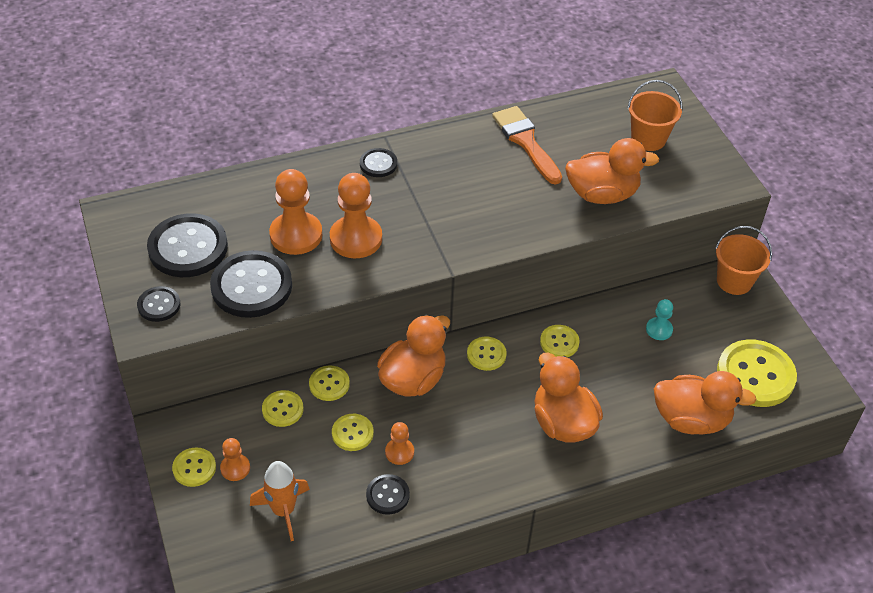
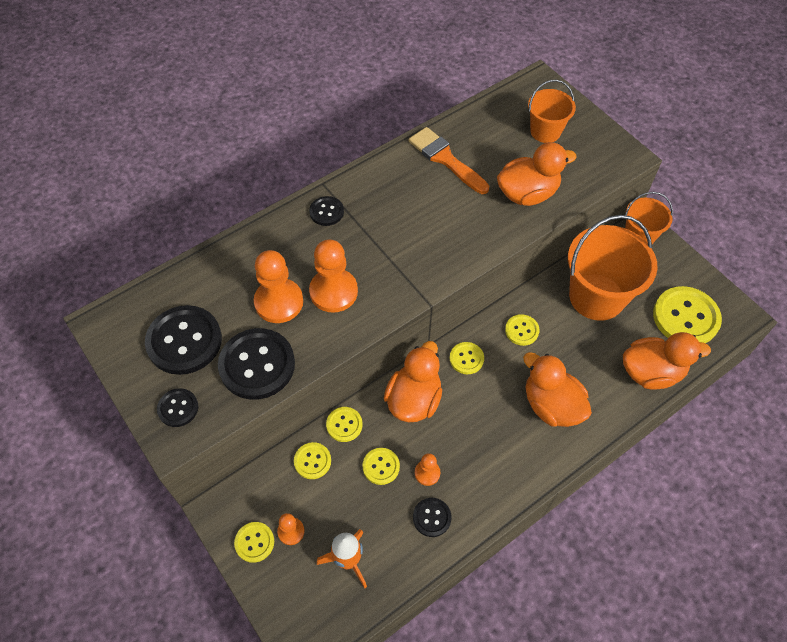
camera: 15 degrees left, 10 degrees up
(659, 329) = (596, 297): turquoise pawn -> orange bucket

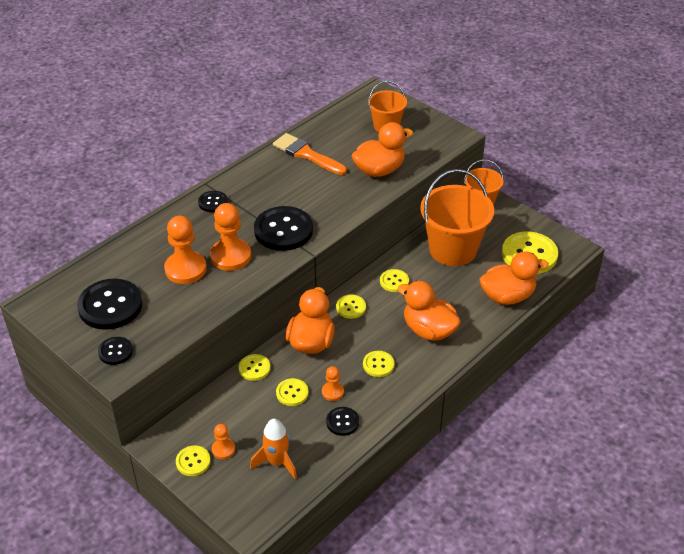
camera: 10 degrees left, 15 degrees down
(257, 365) = (176, 314): black button -> black button (283, 230)
(312, 461) = (232, 397): yellow button -> yellow button (378, 365)

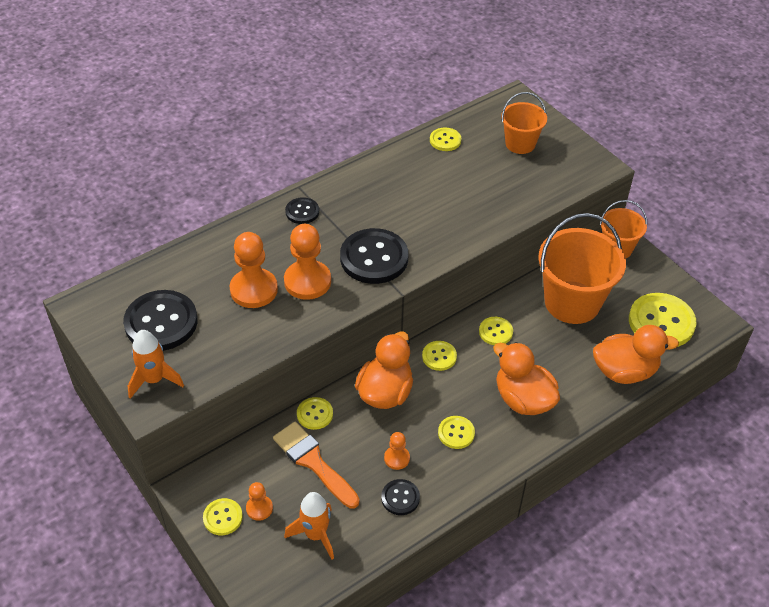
camera: 10 degrees right, 5 degrees up
(115, 352) = (154, 380): black button -> orange rocket
(292, 393) = (350, 452): yellow button -> yellow button (445, 140)
(306, 154) = (420, 167): orange brush -> orange brush (313, 462)
(379, 170) = (500, 198): orange duck -> none

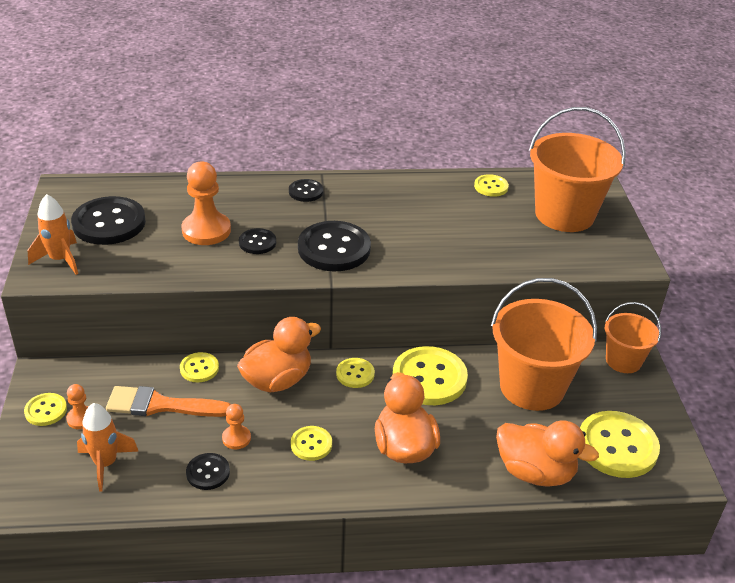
camera: 30 degrees right, 10 degrees down
(307, 281) = (257, 242): orange pawn -> black button
(313, 462) = (161, 405): orange brush -> orange brush turned 75 degrees counterclockwise
(495, 332) = (429, 378): yellow button -> yellow button, size x1.94
(520, 144) = (564, 214): orange bucket -> orange bucket, size x1.77

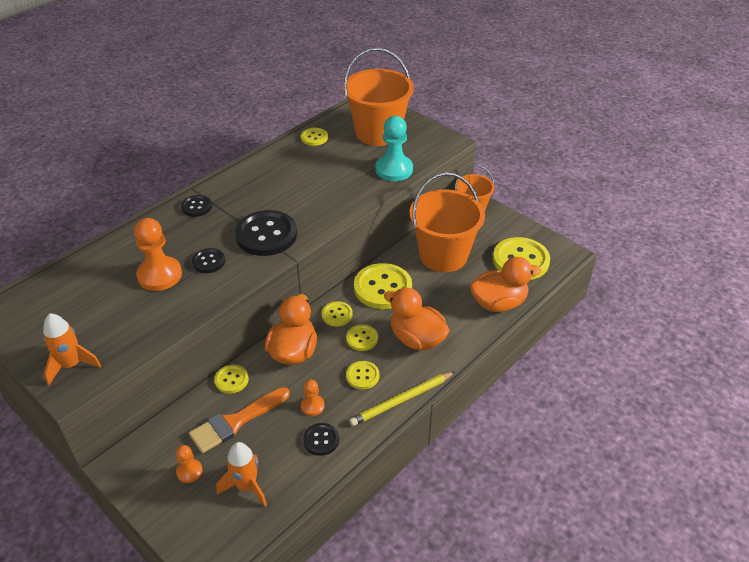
camera: 40 degrees left, 5 degrees up
(46, 410) = (155, 486): yellow button -> yellow button (362, 338)
(109, 223) = (74, 314): black button -> none
(320, 492) = (402, 400): none -> yellow pencil
(535, 258) = (394, 169): none -> turquoise pawn

